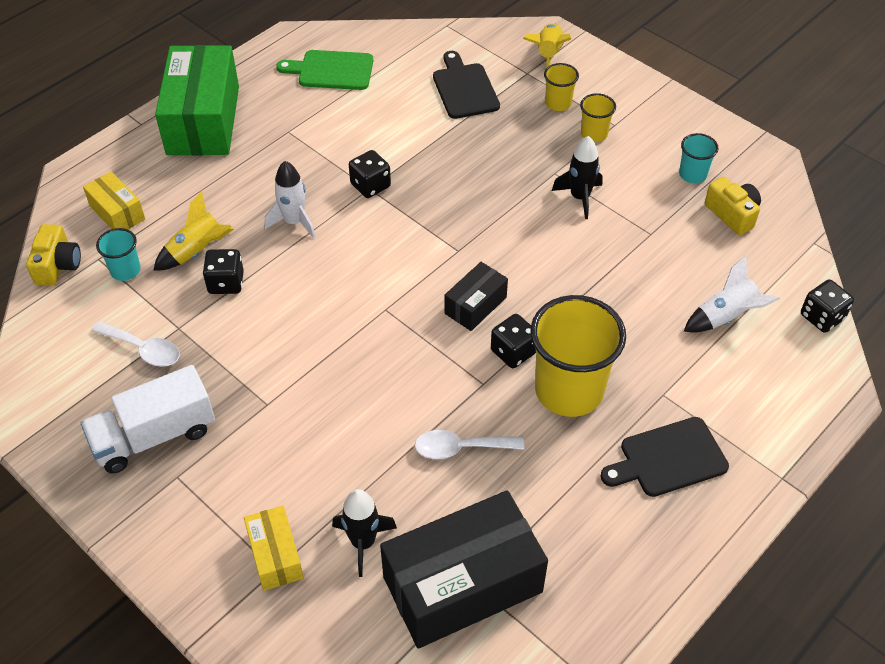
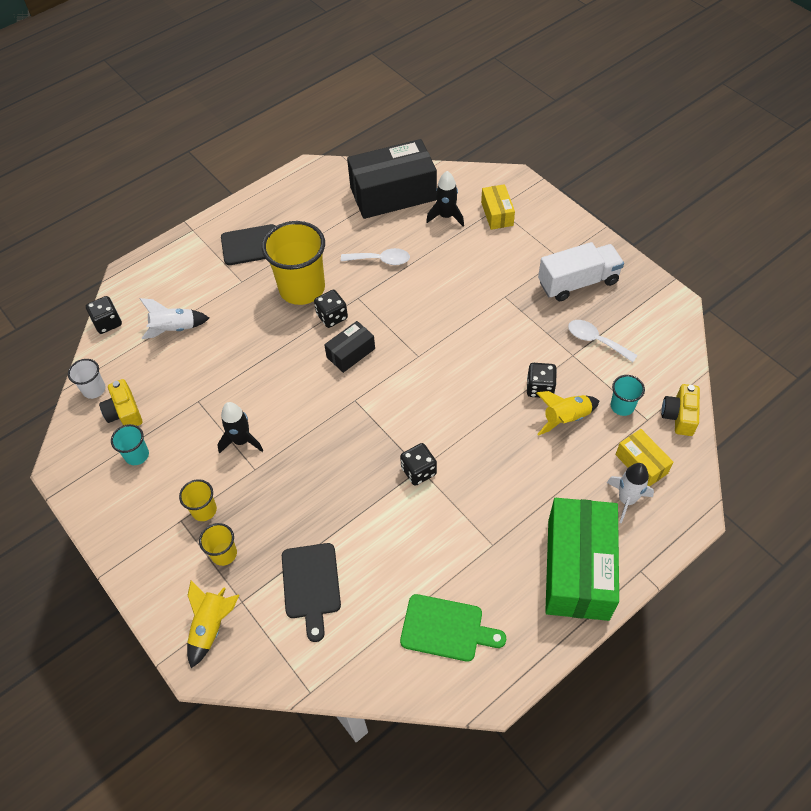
camera: 170 degrees left, 5 degrees up
(294, 222) = (486, 439): white rocket -> white rocket (626, 500)
(785, 235) = (94, 389): none -> white cup

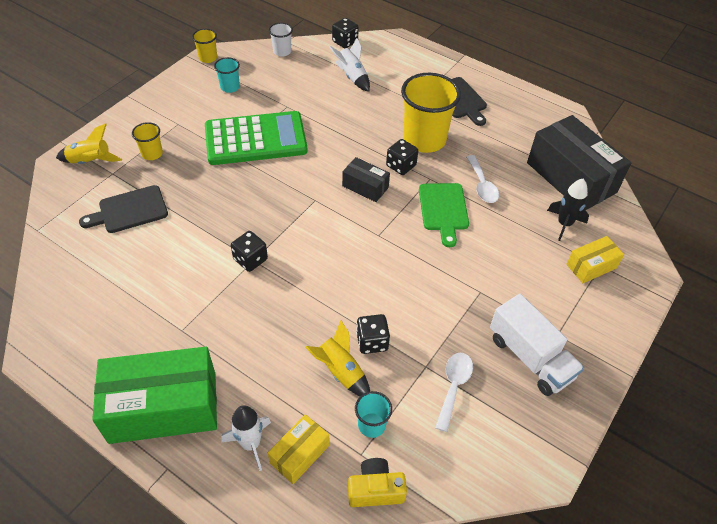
camera: 70 degrees right, 5 degrees down
(124, 412) = (266, 71): yellow camera -> none
(204, 510) = (188, 134): yellow cup -> yellow cup (208, 58)
(241, 441) = (255, 139): black rocket -> green calculator
(446, 628) = (94, 309): green cutting board -> green cutting board (443, 210)

